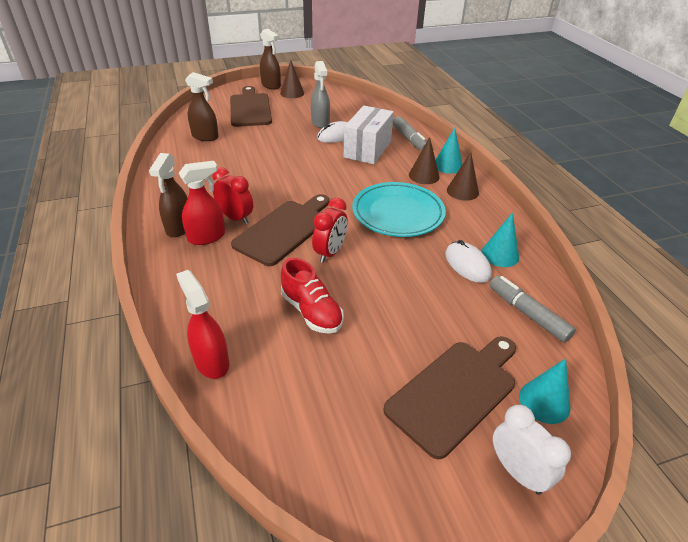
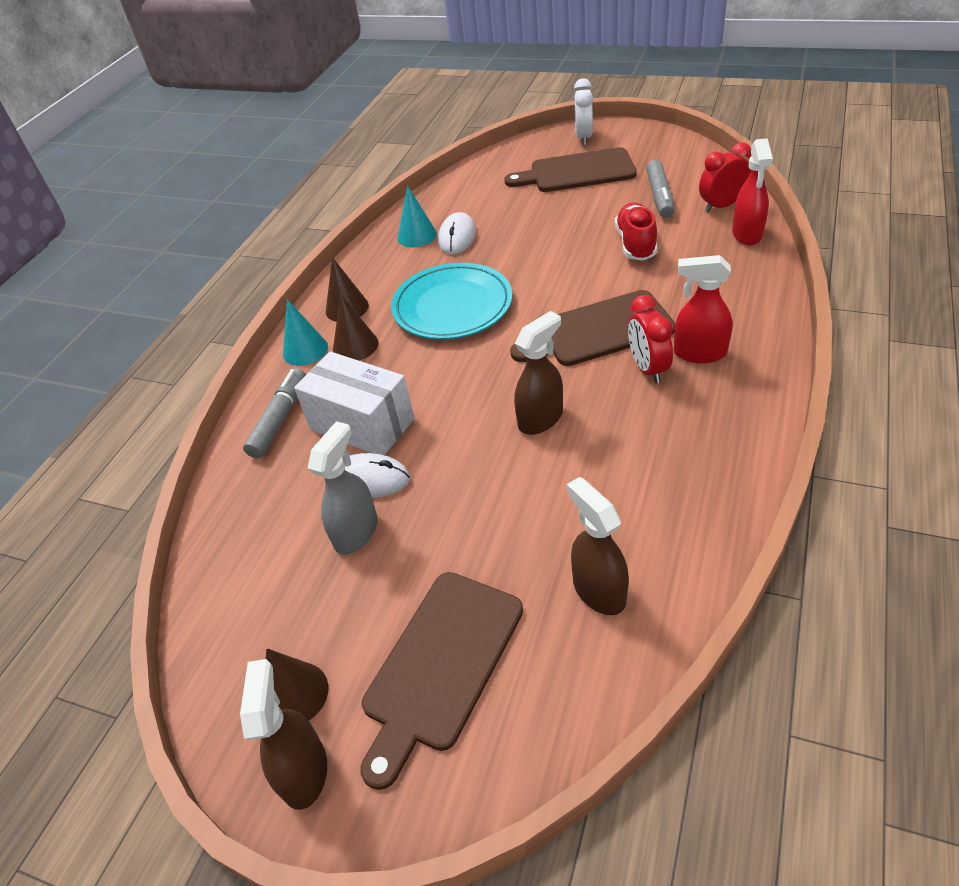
camera: 135 degrees left, 5 degrees up
(179, 227) = (731, 380): brown spray bottle -> brown spray bottle (541, 419)
(330, 253) = (571, 288): red clock -> red clock (721, 206)
(367, 149) = (362, 424): white box -> white box turned 60 degrees clockwise
(527, 313) = (465, 193): grey marker -> grey marker (659, 196)
(544, 401) = (527, 154): turquoise cone -> none

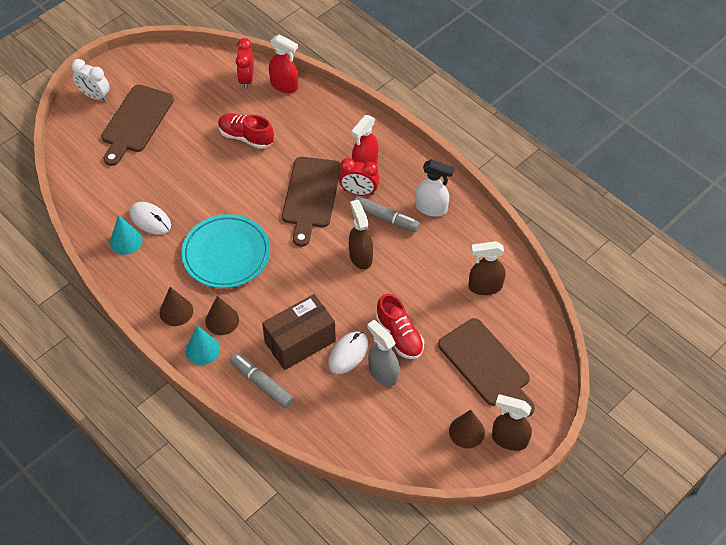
camera: 70 degrees left, 10 degrees up
(362, 424) = (300, 342): white box -> brown box
(432, 522) = (399, 336): none -> red shoe
(659, 196) = (208, 99): grey marker -> grey marker (386, 218)
(693, 454) = (431, 208): none -> white spray bottle

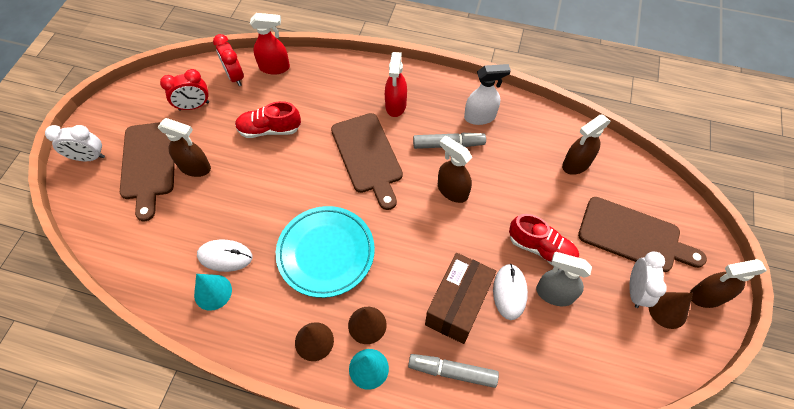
camera: 30 degrees left, 5 degrees up
(169, 141) = (195, 167): none -> brown spray bottle
(359, 192) = (408, 132): red clock -> red clock (194, 106)
(452, 405) = (635, 291): none -> white clock

